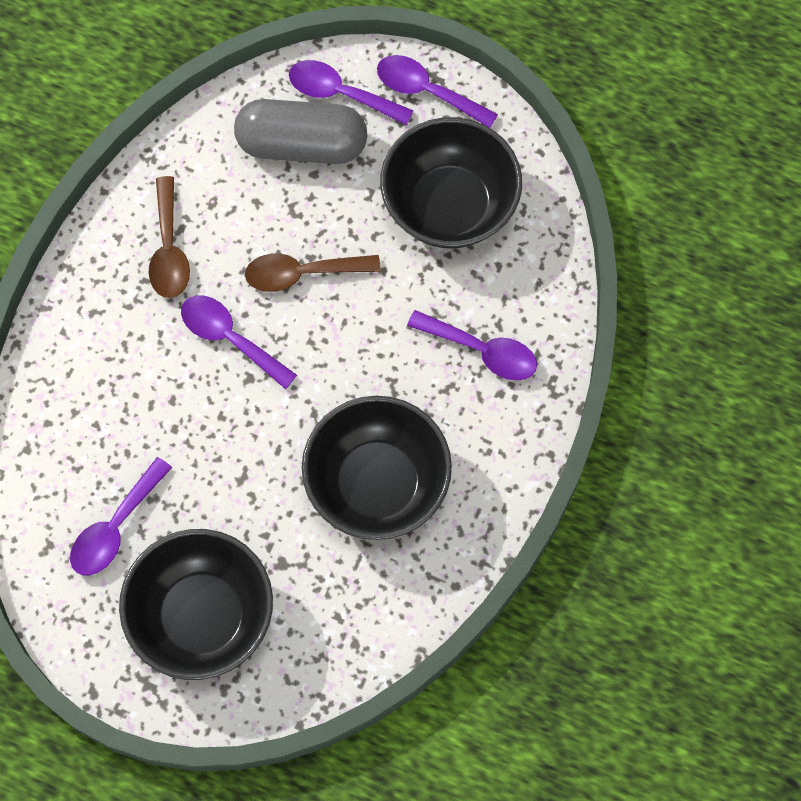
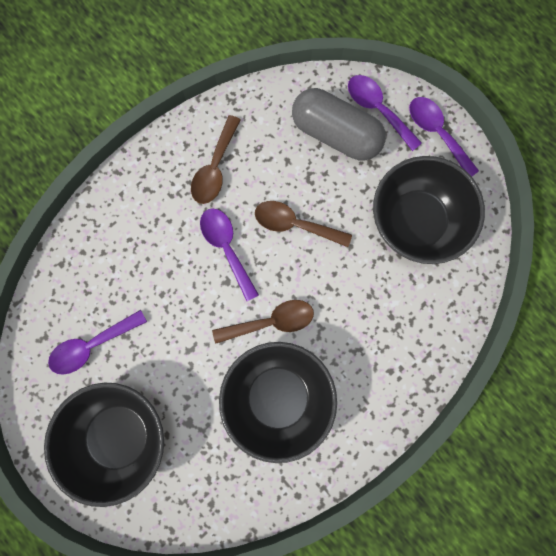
camera: 25 degrees right, 10 degrees up
(327, 401) = (270, 322): none -> brown spoon
(481, 350) = (391, 334): purple spoon -> none

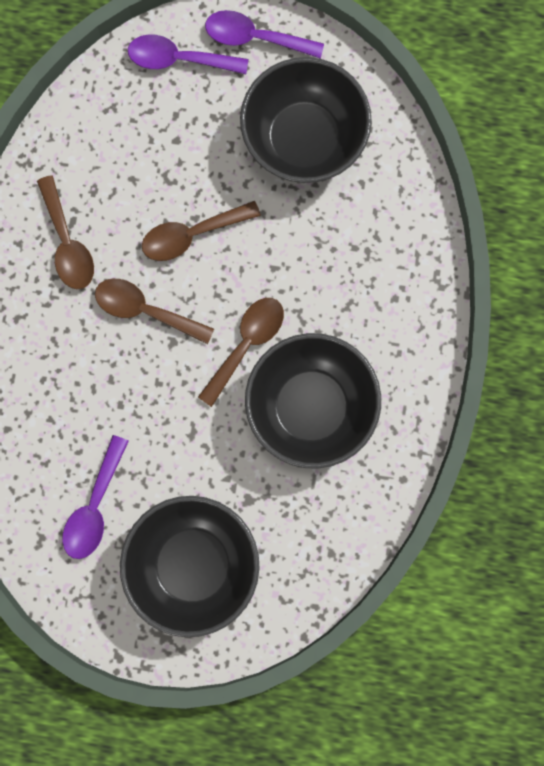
camera: 40 degrees left, 0 degrees up
(227, 248) = (146, 310): purple spoon -> brown spoon
(335, 134) = (158, 116): grey capsule -> none

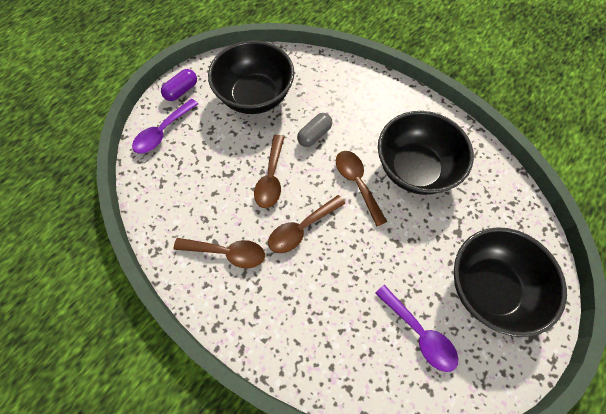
camera: 60 degrees left, 15 degrees down
(255, 38) = (181, 91): purple spoon -> purple capsule
(288, 252) = (314, 135): none -> grey capsule

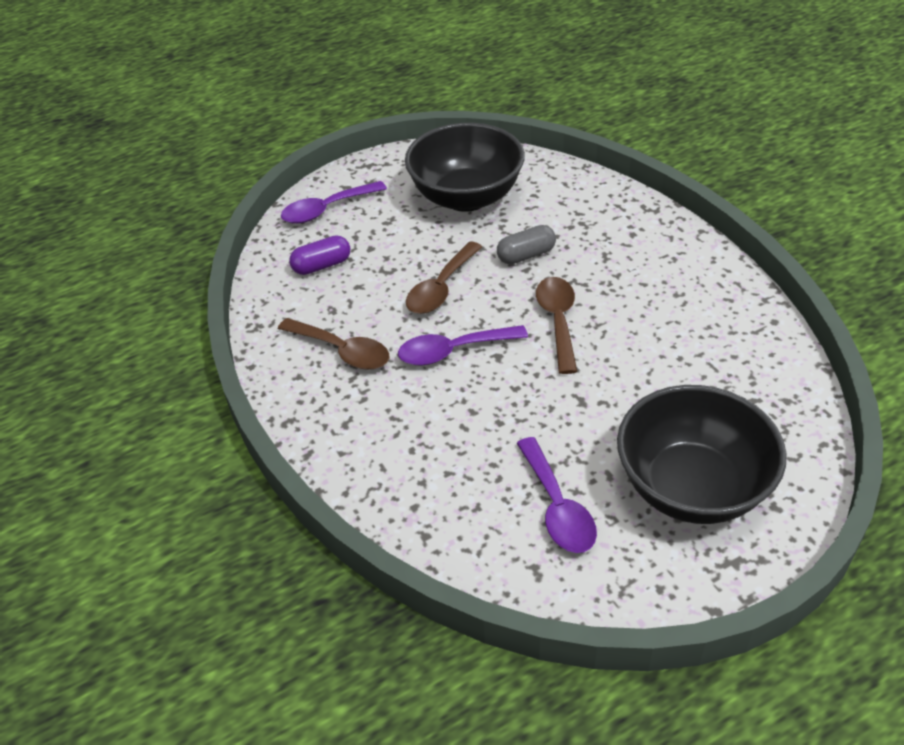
camera: 25 degrees right, 20 degrees down
(181, 91) = (373, 172): purple capsule -> purple capsule (322, 265)
(301, 228) = (453, 351): brown spoon -> purple spoon
(414, 169) = (652, 325): black bowl -> none

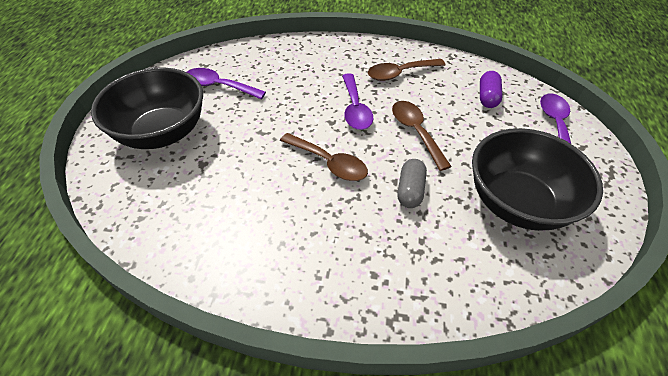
camera: 125 degrees right, 5 degrees up
(453, 351) = (355, 108): purple spoon -> purple spoon turned 150 degrees clockwise

